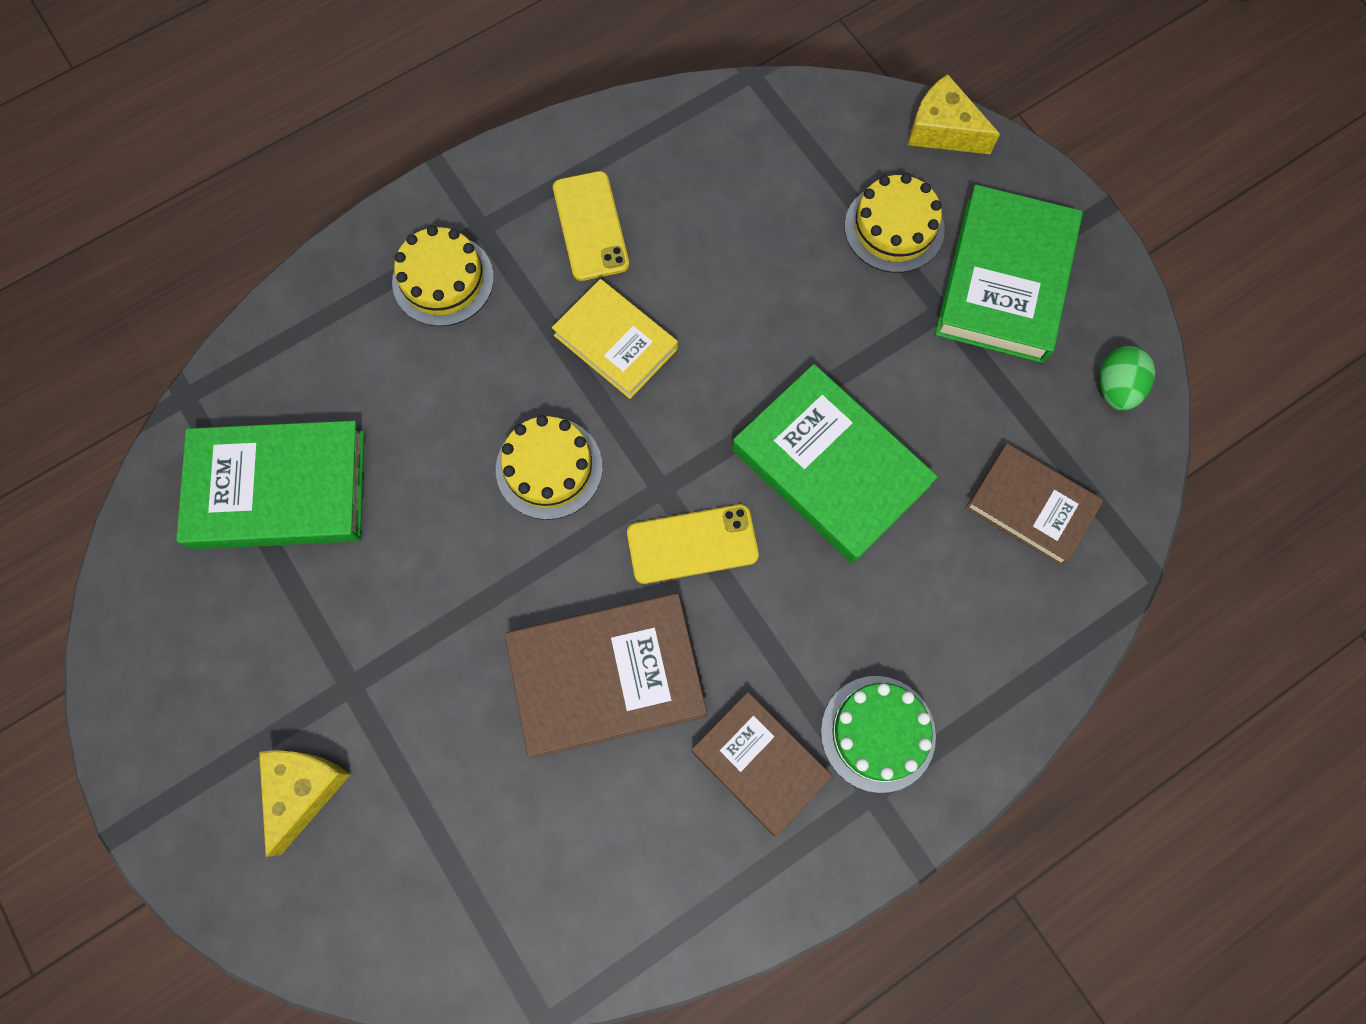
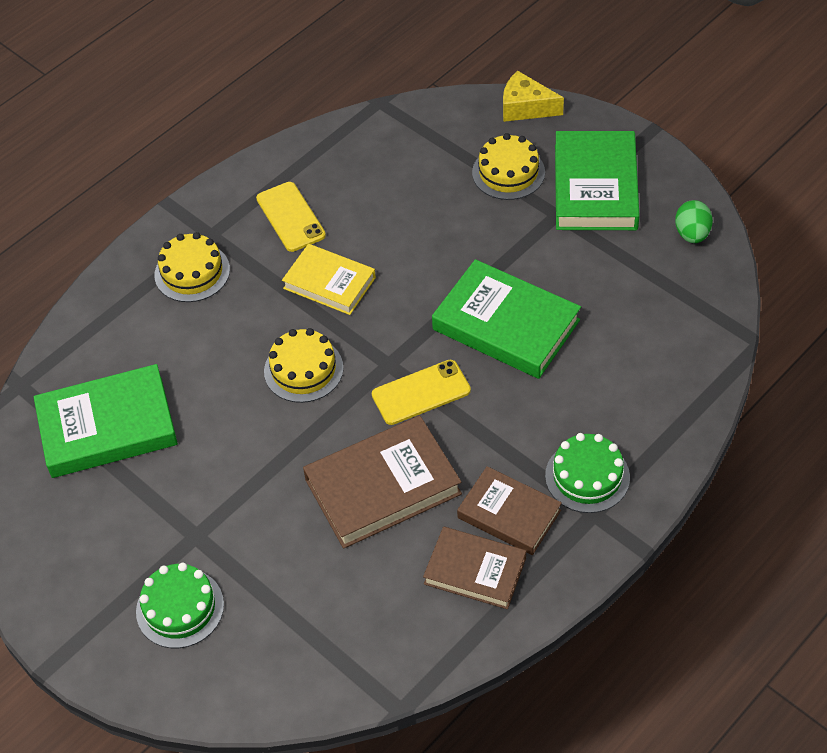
camera: 10 degrees left, 20 degrees down
(303, 790) = (180, 608): yellow cheese -> green cake
(1030, 506) = (654, 317): brown book -> brown book (475, 571)

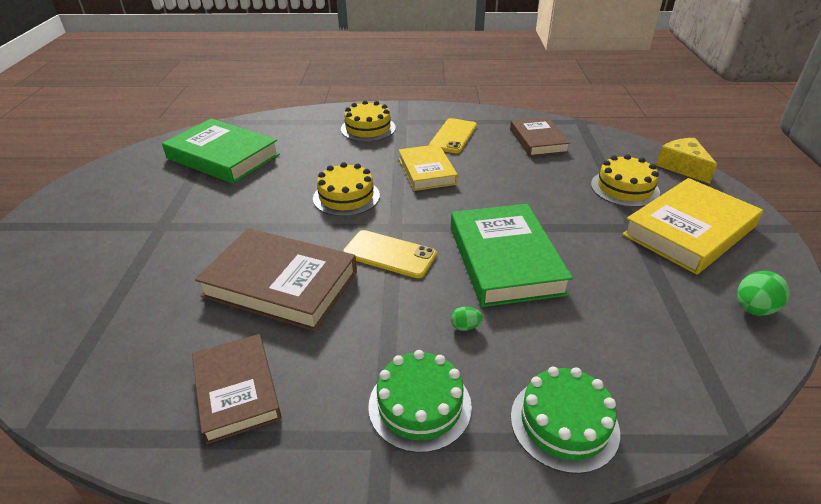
camera: 45 degrees right, 15 degrees down
(180, 608) = (87, 251): green cake -> green cake (564, 423)
(509, 514) = (322, 375): brown book -> brown book (538, 140)
(547, 402) = (465, 326): none -> green egg
(595, 187) = (689, 231): green book -> yellow book

